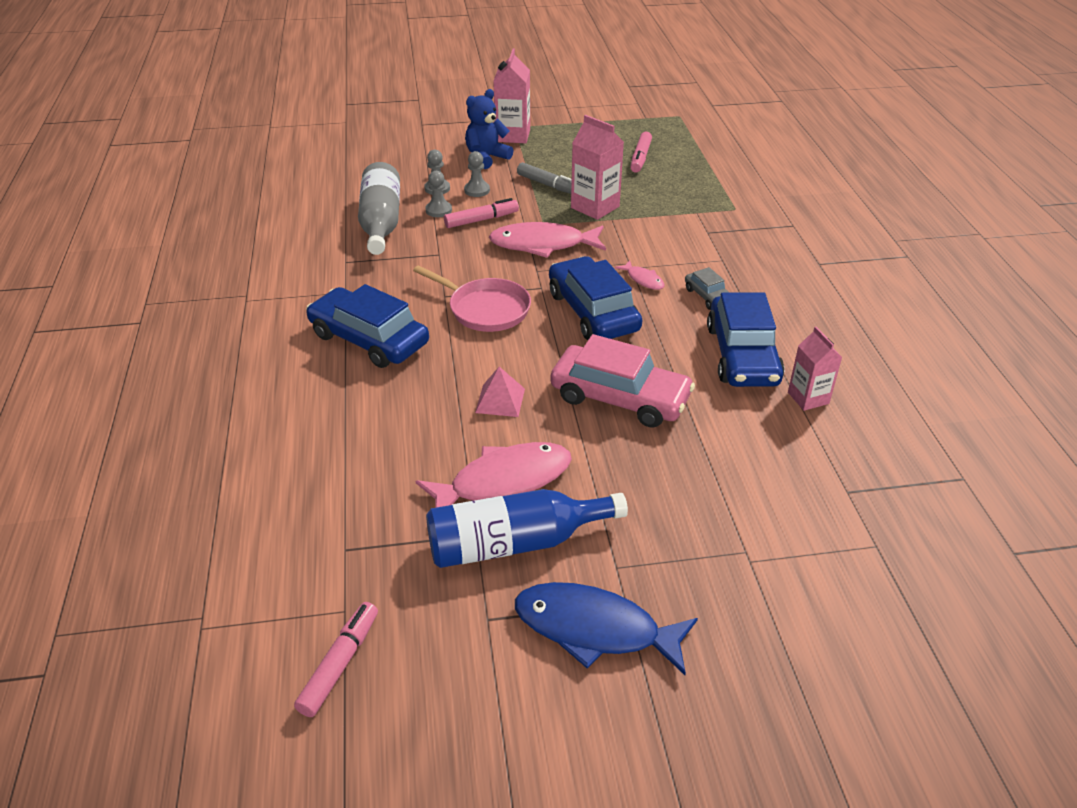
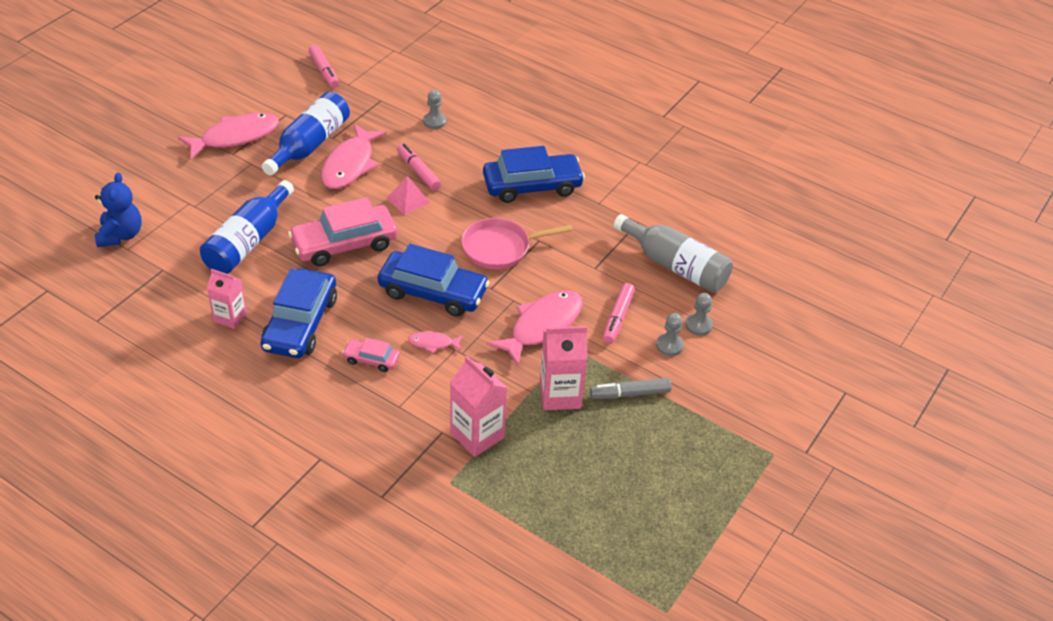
camera: 130 degrees right, 5 degrees up
(438, 210) = (660, 305): grey pawn -> grey pawn (434, 121)
(486, 158) = (724, 390): blue teddy bear -> blue teddy bear (121, 235)
(513, 135) = (754, 438): pink carton -> pink carton (477, 435)
(595, 629) = (235, 137): blue fish -> pink fish
(640, 158) = (609, 495): pink marker -> pink marker (418, 172)
(708, 296) = (371, 359): grey car -> pink car
(719, 463) = (248, 241): none -> blue bottle
(742, 355) = (300, 323): blue car -> blue car turned 120 degrees counterclockwise

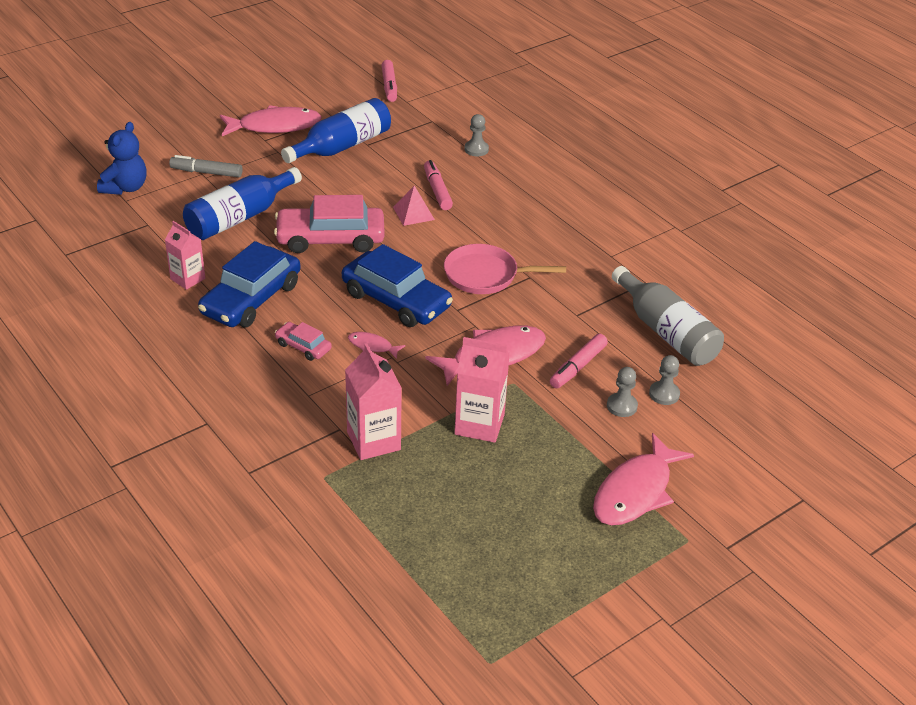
camera: 20 degrees right, 5 degrees down
(350, 165) = (372, 171): pink fish -> pink fish (635, 491)
(532, 186) = (548, 226): blue car -> none
(629, 394) = (555, 441): grey marker -> grey marker (206, 172)

